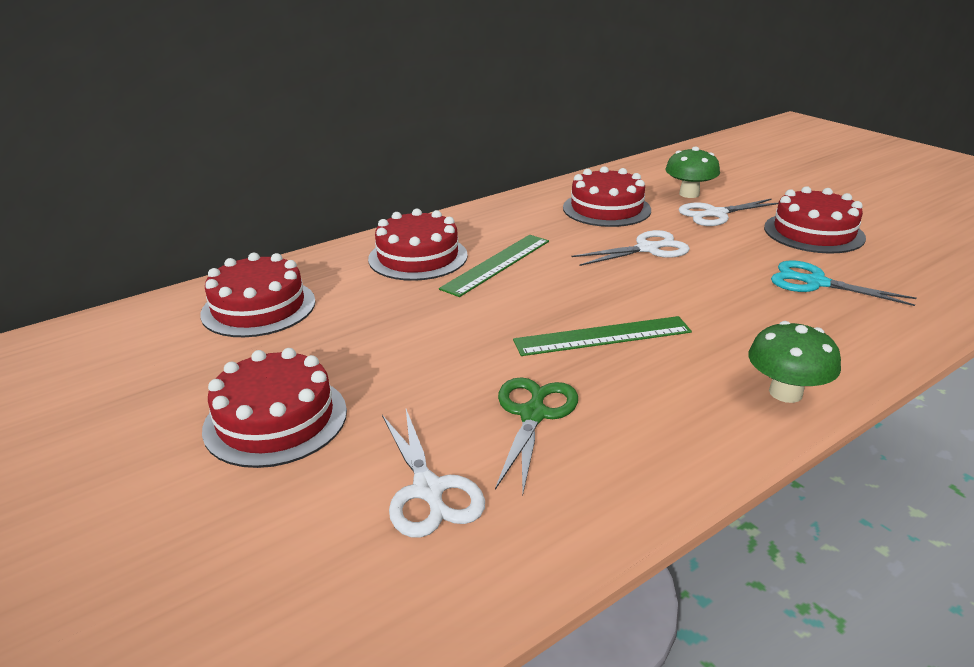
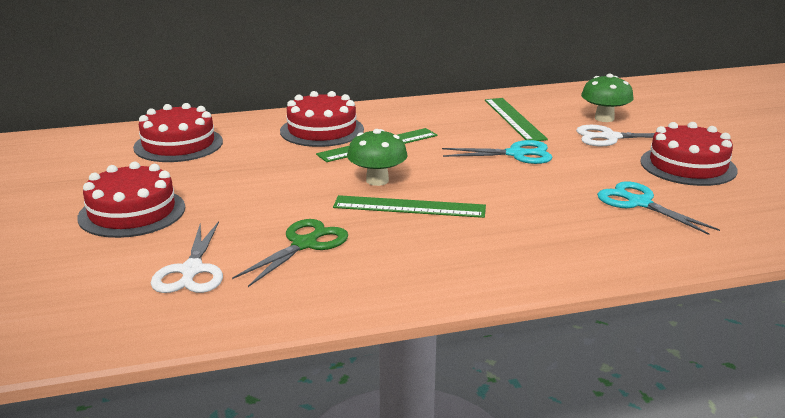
camera: 20 degrees right, 5 degrees down
(606, 209) = (514, 119): red cake -> green ruler
(648, 249) = (516, 154): white scissors -> turquoise scissors
(785, 393) = (514, 270): green mushroom -> green mushroom (377, 180)

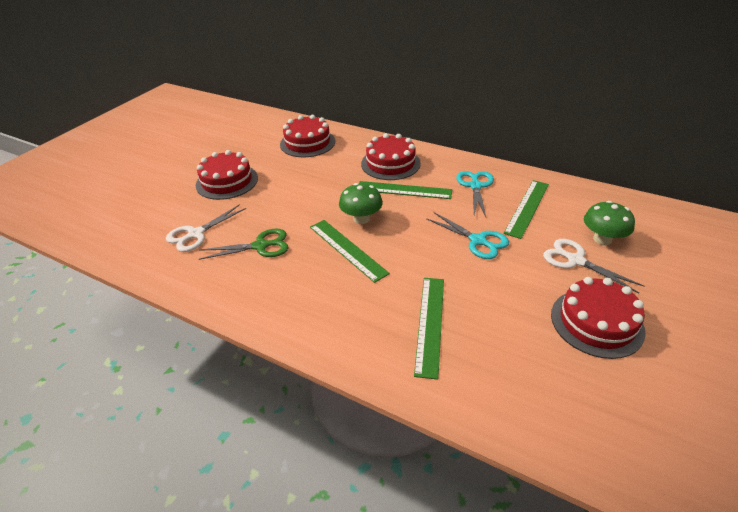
camera: 45 degrees right, 15 degrees up
(584, 220) = (430, 324): none -> green ruler
(639, 203) = (494, 333): turquoise scissors -> turquoise scissors (475, 186)

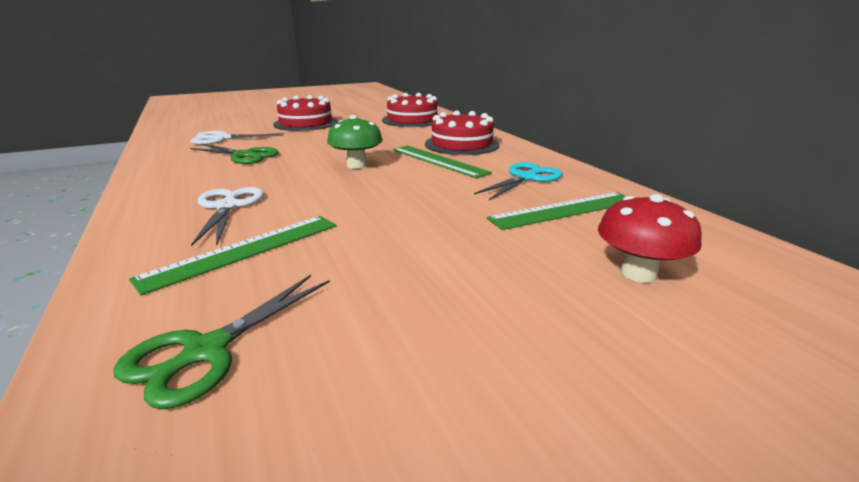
camera: 35 degrees right, 15 degrees down
(347, 249) = (301, 177): green ruler -> none
(478, 241) = (442, 213): turquoise scissors -> none
(519, 381) = (205, 351): none -> green scissors
(575, 260) = (547, 276): white scissors -> white scissors (228, 207)
(596, 322) = (451, 354): red cake -> none
(602, 239) = (638, 273): green mushroom -> red mushroom

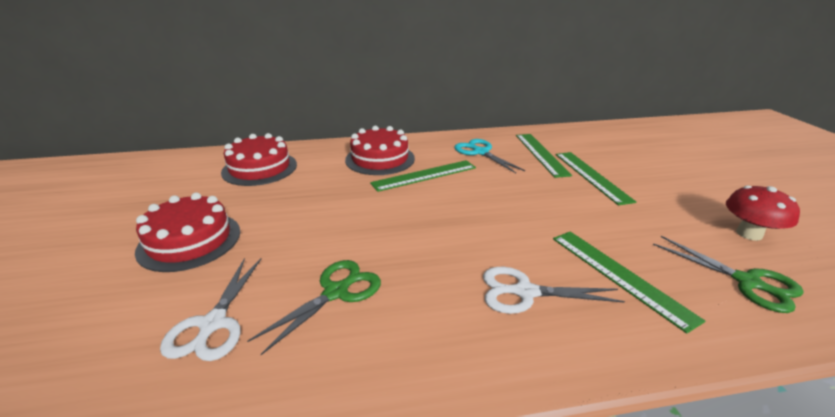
camera: 75 degrees left, 5 degrees up
(356, 165) = (419, 214): green mushroom -> none
(515, 244) = (591, 176): none -> green ruler
(638, 273) = (618, 156): red mushroom -> red mushroom (749, 234)

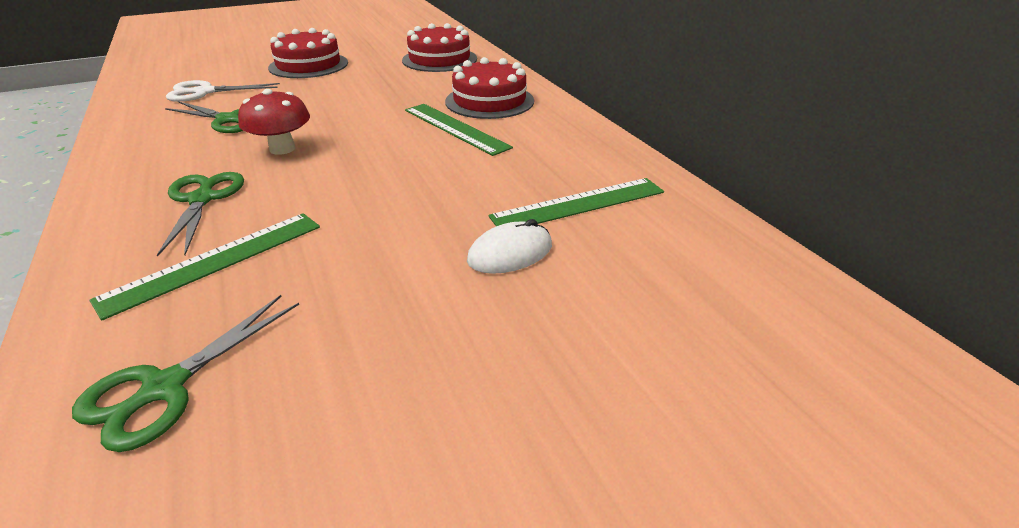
camera: 75 degrees right, 5 degrees up
(480, 152) = (551, 155): turquoise scissors -> none
(524, 292) = (202, 199): white scissors -> green scissors
(591, 176) = (510, 253): green ruler -> white mouse
(749, 234) = (313, 436): red mushroom -> red mushroom (282, 149)

